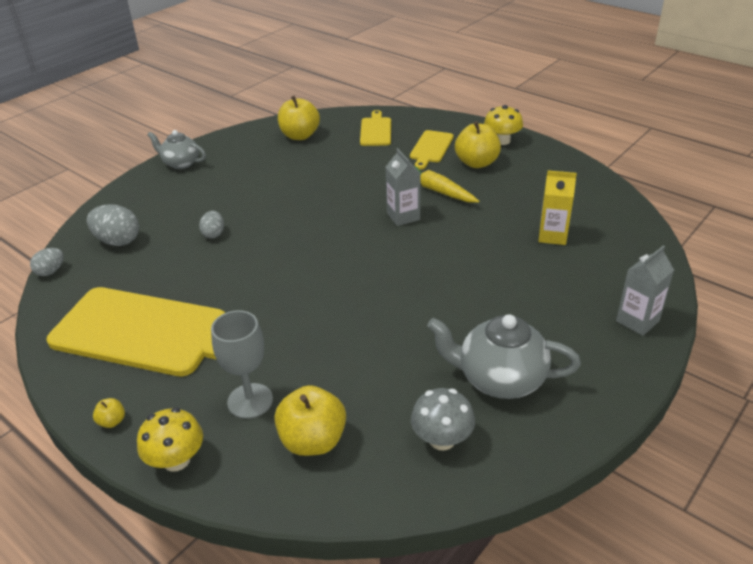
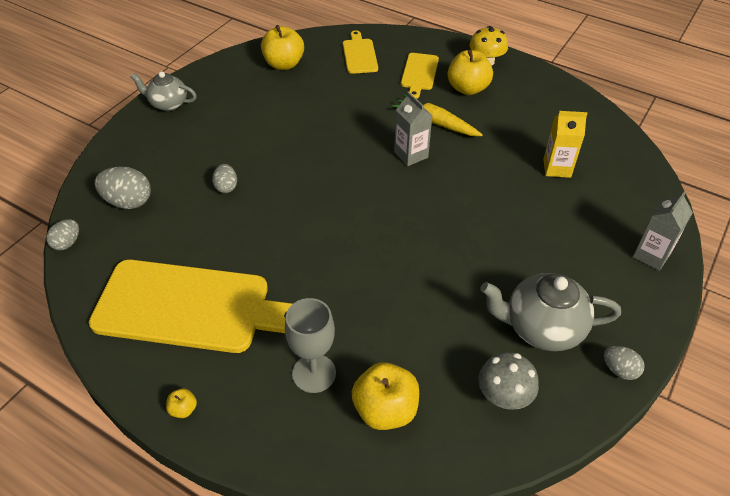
camera: 10 degrees left, 10 degrees up
(176, 460) = (259, 444): yellow mushroom -> none
(575, 426) = (619, 370): none -> grey egg

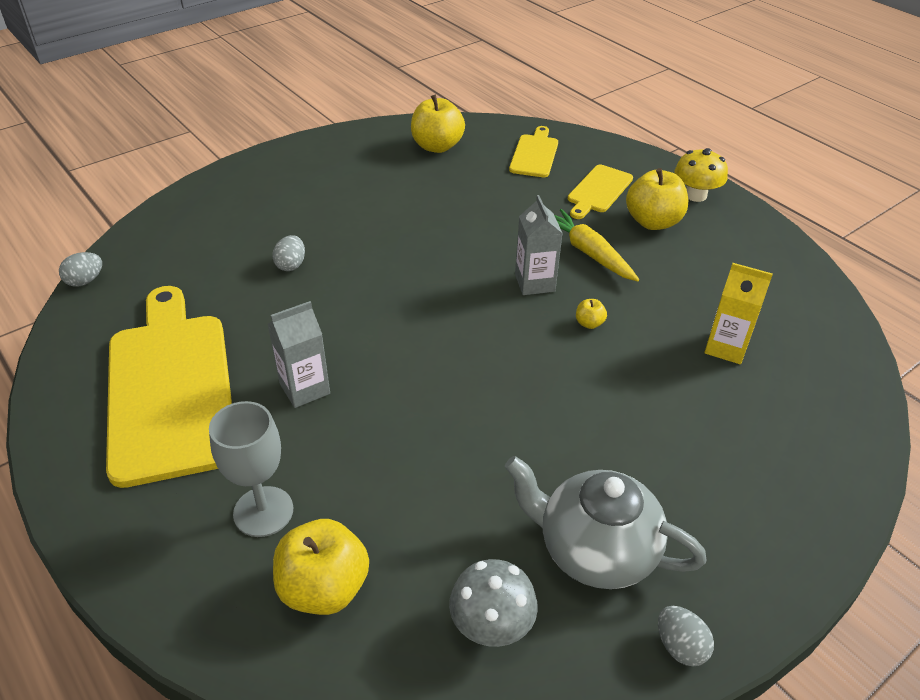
camera: 20 degrees right, 5 degrees down
(128, 202) = (175, 254): grey egg -> none
(168, 104) = (281, 161): grey teapot -> none
(183, 409) = (89, 504): yellow apple -> yellow apple (589, 323)
(190, 307) = (170, 388): yellow cutting board -> yellow cutting board turned 135 degrees counterclockwise
(651, 255) = (811, 501): grey carton -> grey carton (304, 389)

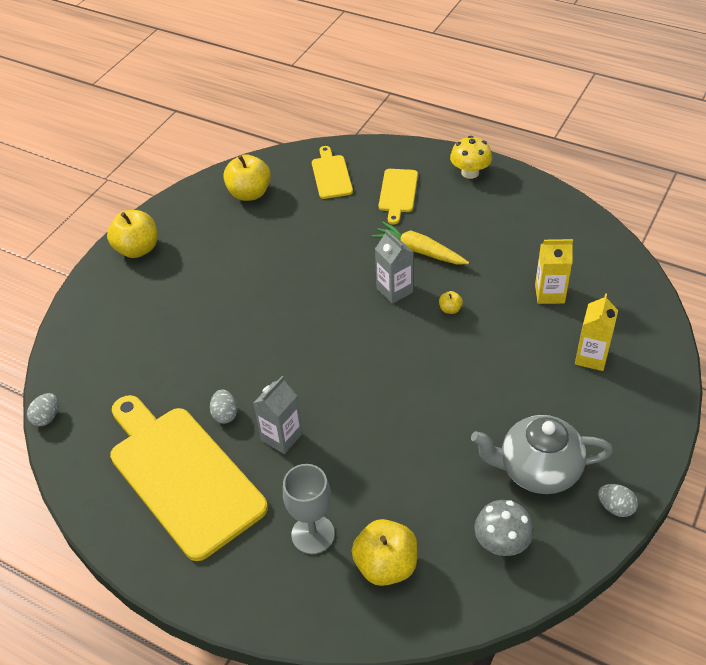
camera: 20 degrees left, 5 degrees up
(291, 265) = (203, 342): grey egg -> grey egg (225, 414)
(653, 222) = (451, 207): yellow apple -> yellow apple (137, 249)
(744, 439) = (591, 357): none -> yellow carton

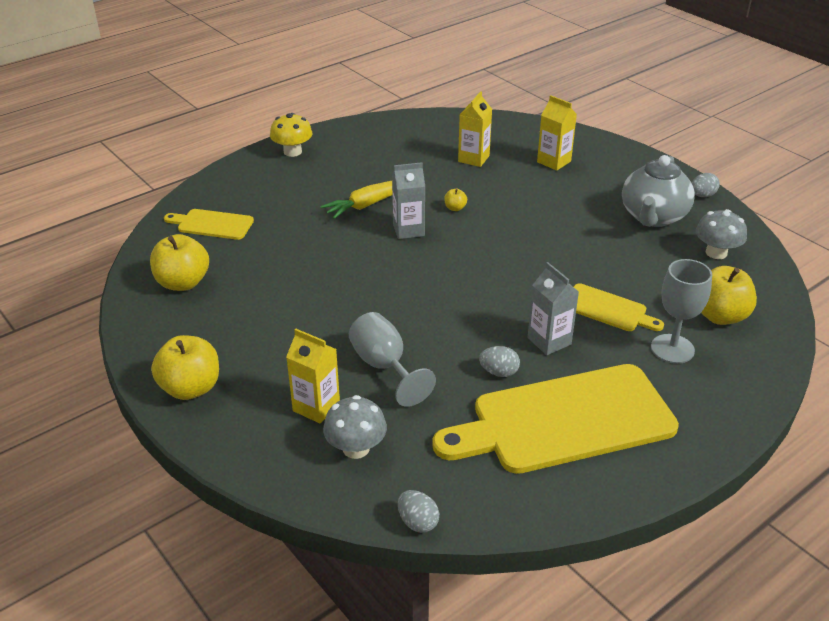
camera: 70 degrees left, 10 degrees down
(108, 358) = (356, 448): none -> grey mushroom
(143, 320) = (316, 407): none -> yellow carton
(202, 341) = (384, 366): none -> grey goblet
(398, 193) = (280, 194): yellow cutting board -> yellow cutting board (607, 309)

